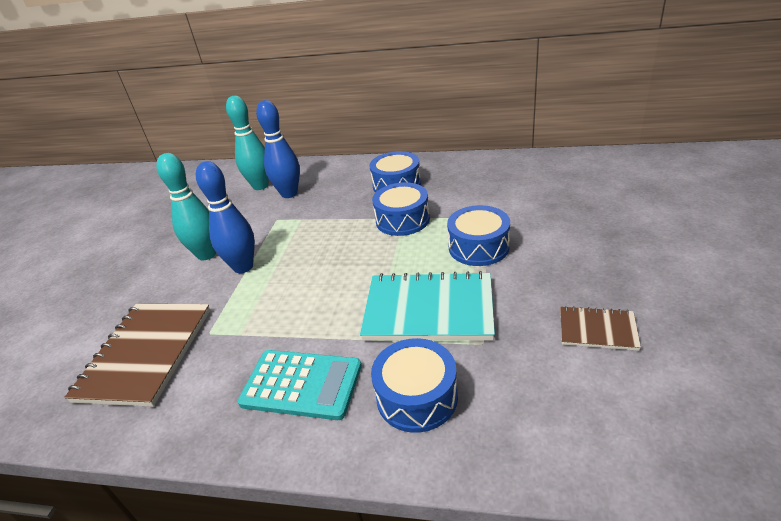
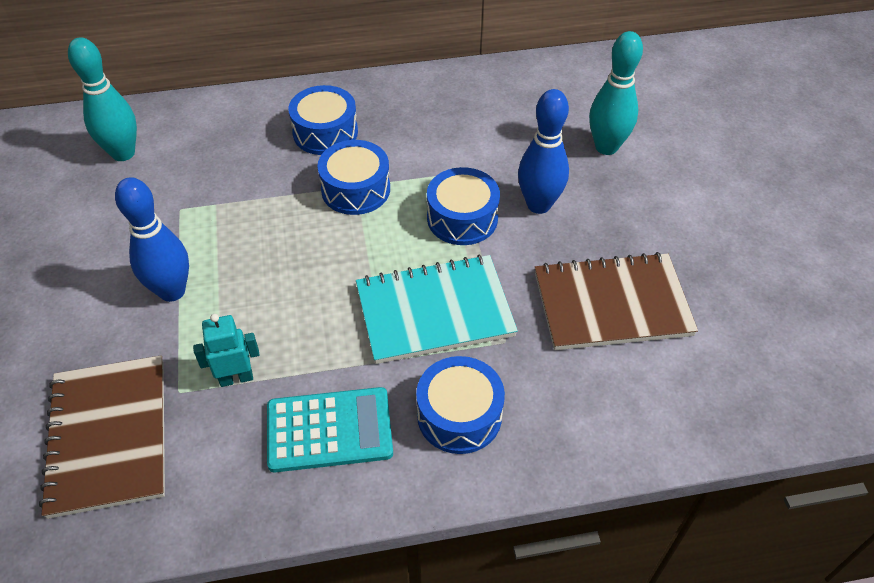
camera: 25 degrees left, 15 degrees up
(207, 254) = (106, 280): turquoise bowling pin -> turquoise bowling pin (606, 147)
(253, 331) = (236, 378): none -> turquoise robot
(289, 194) = (176, 163): blue bowling pin -> blue bowling pin (538, 205)
(597, 330) = (611, 304): brown notebook -> brown notebook, size x1.94

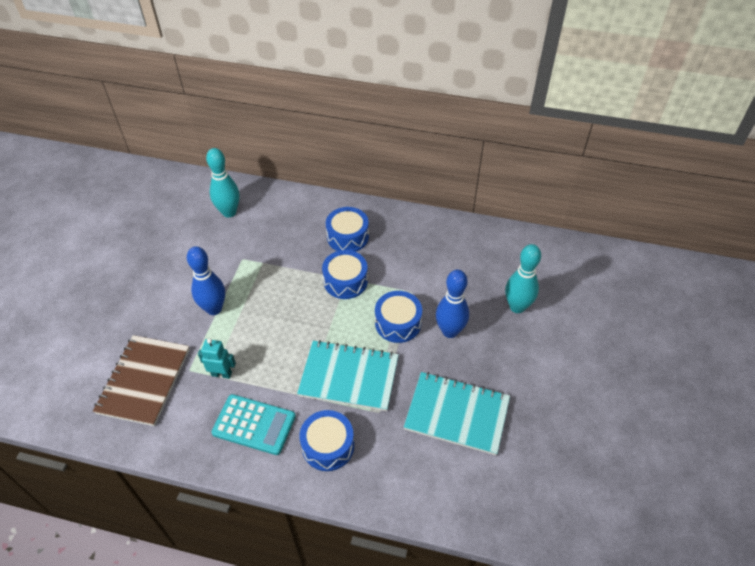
camera: 25 degrees right, 0 degrees up
(611, 304) = (457, 414): brown notebook -> turquoise notebook

